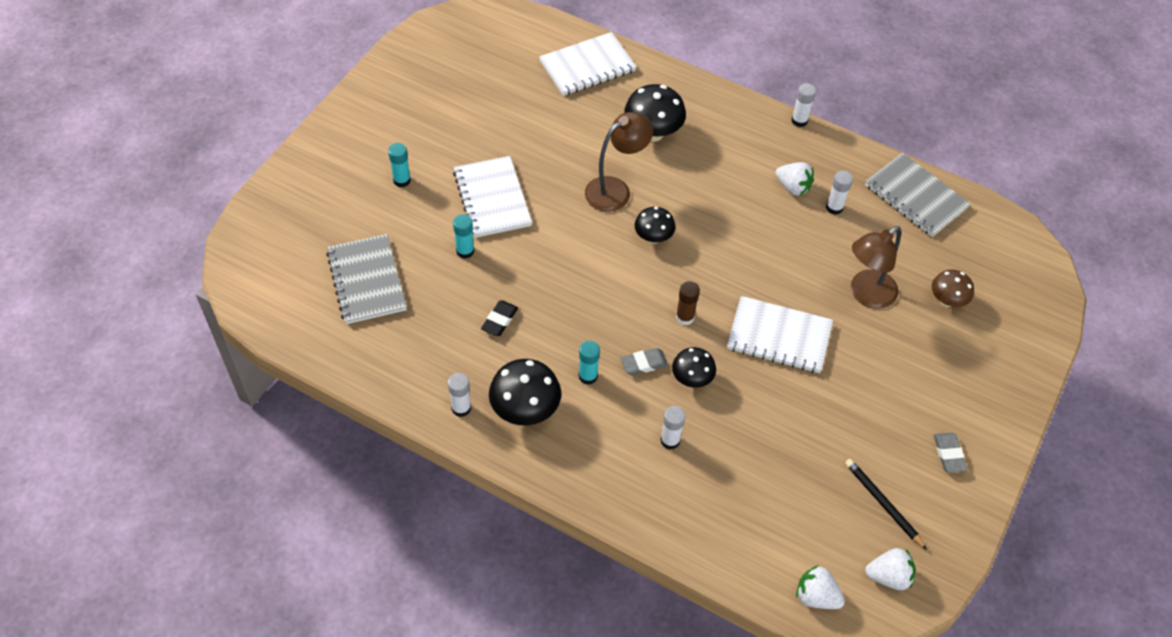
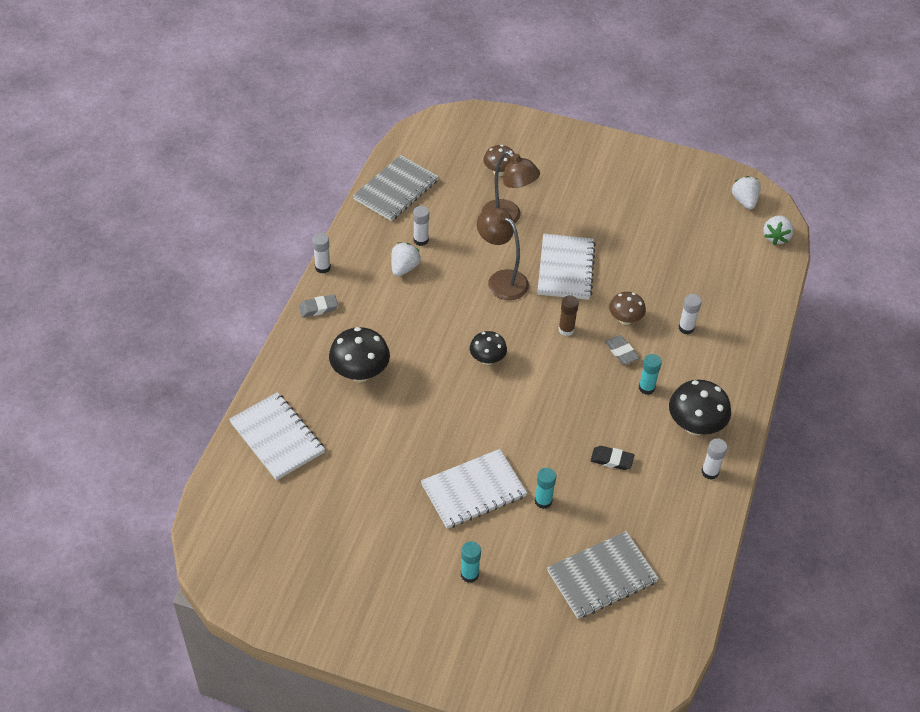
camera: 100 degrees left, 5 degrees down
(615, 190) = (438, 393): brown lamp -> brown lamp (501, 280)
(692, 379) = (625, 319): black mushroom -> brown mushroom
(883, 504) = (690, 204): black pencil -> none
(948, 454) = (636, 171): grey eraser -> grey eraser (318, 308)

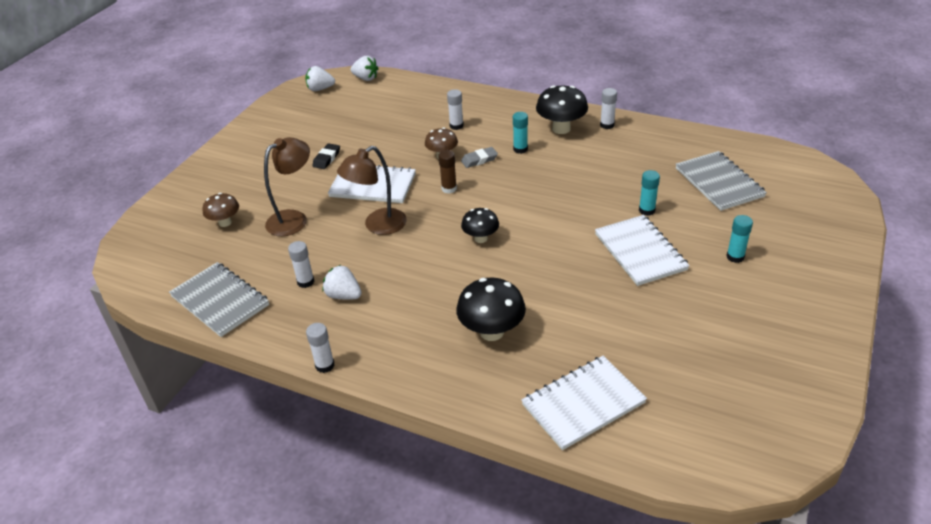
camera: 80 degrees left, 10 degrees down
(318, 308) = (389, 369): grey eraser -> none
(612, 460) = (598, 171): black eraser -> black eraser (326, 159)

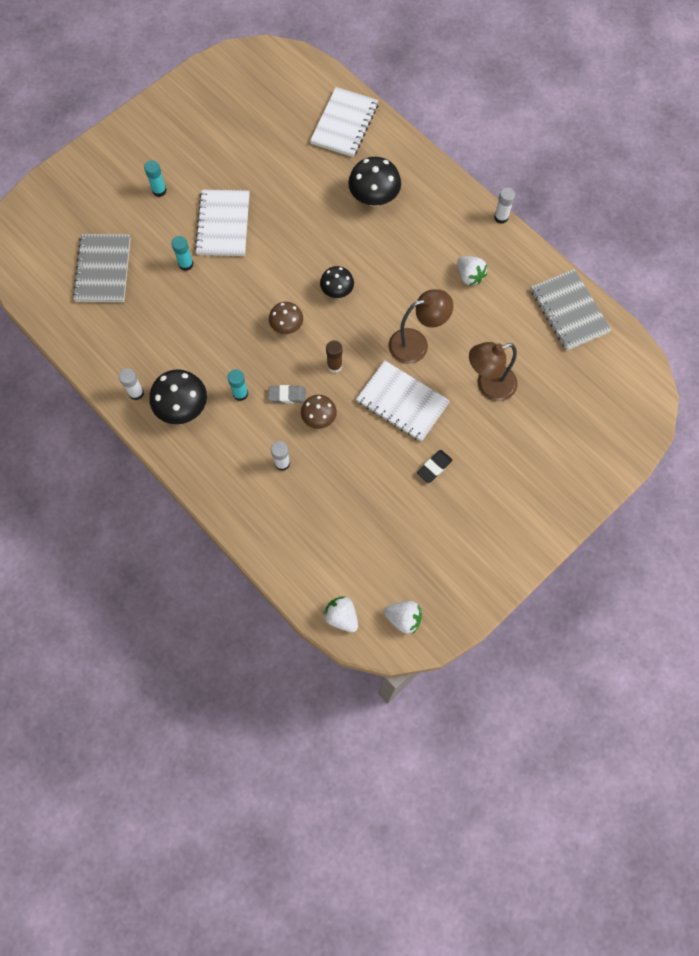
camera: 160 degrees left, 30 degrees up
(225, 222) = (553, 409): brown mushroom -> brown mushroom (287, 326)
(305, 282) = (496, 303): white glue stick -> none
(583, 404) = (344, 124): white notebook -> white notebook turned 60 degrees counterclockwise

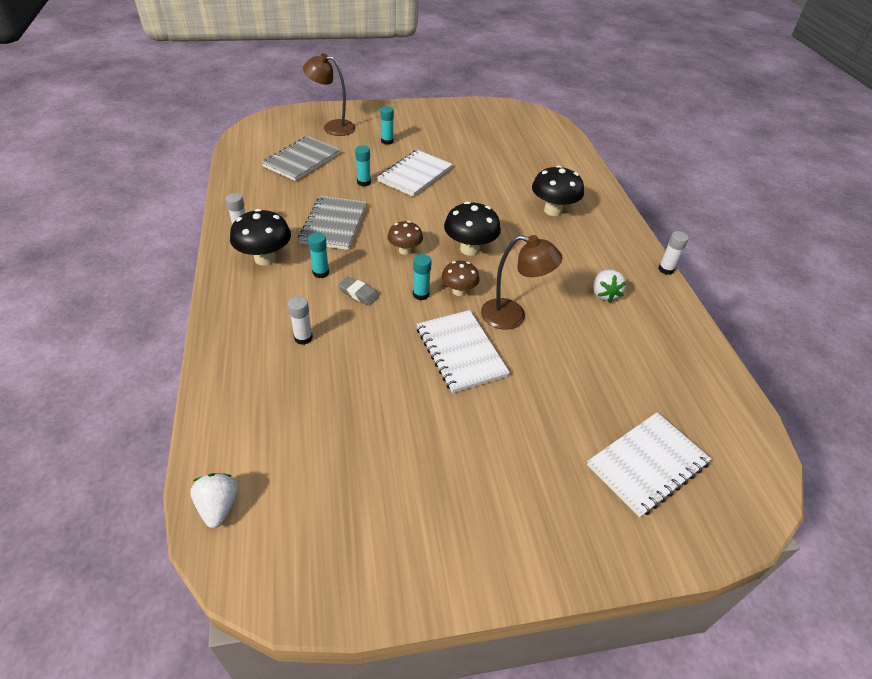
camera: 30 degrees right, 25 degrees down
(319, 418) = (370, 323): brown mushroom -> brown mushroom (459, 291)
(334, 365) = (421, 294): brown glue stick -> turquoise glue stick
(337, 291) = (469, 249): black mushroom -> black mushroom, size x1.59
(344, 124) = (563, 164): white notebook -> white notebook (647, 464)
(403, 618) = (281, 555): white strawberry -> none
(434, 467) = (447, 423): black eraser -> none
(488, 386) = (562, 385): brown lamp -> brown lamp (332, 127)
(569, 311) = (697, 368): grey notebook -> grey notebook (333, 224)

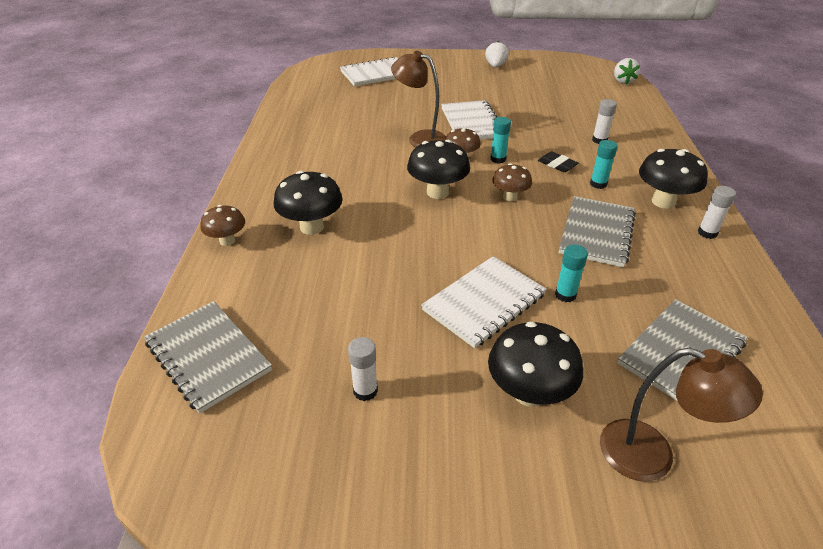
camera: 165 degrees left, 5 degrees down
(358, 293) = (557, 165): grey eraser -> black eraser
(387, 141) = (529, 393): turquoise glue stick -> black mushroom
(552, 143) = (208, 356): none -> grey notebook
(602, 196) = (227, 241): none -> brown mushroom
(604, 294) = (326, 146): white strawberry -> white strawberry (495, 66)
(666, 269) = (246, 158): white glue stick -> white glue stick (365, 391)

